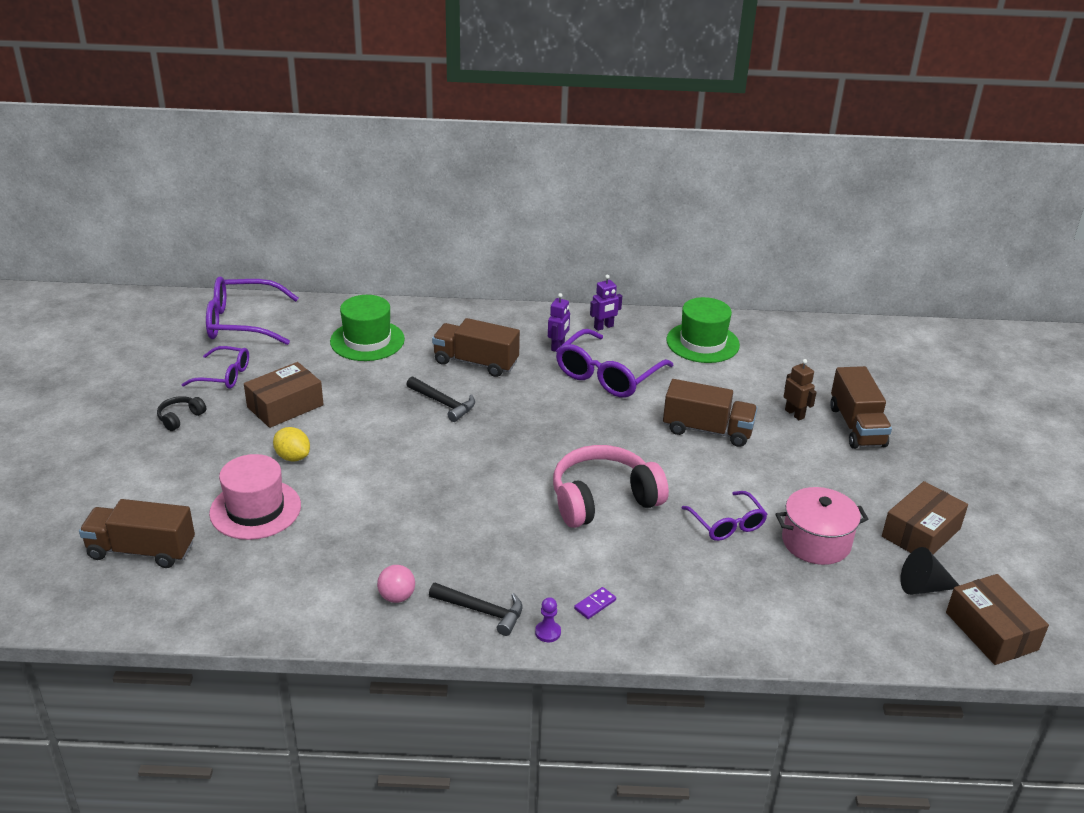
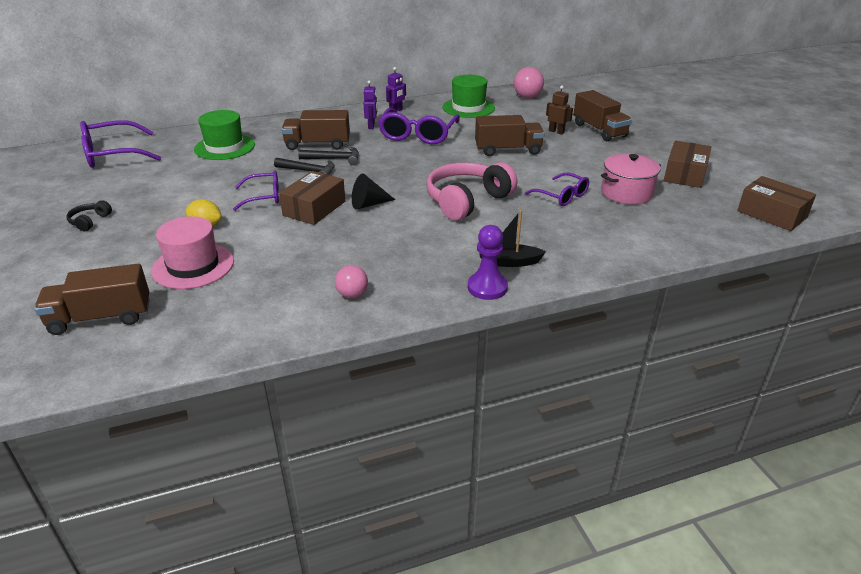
camera: 20 degrees left, 0 degrees up
(224, 375) = (115, 188): purple glasses -> purple glasses (264, 197)
(285, 406) = (180, 196): brown box -> brown box (314, 208)
(482, 611) = (427, 287): black hammer -> black hammer (334, 159)
(548, 632) = (487, 287): purple pawn -> purple pawn, size x1.85
(595, 604) = (508, 262): purple domino -> black boat
(796, 341) = (527, 97): none -> pink ball
(923, 587) = (712, 201): black cone -> black cone (368, 204)

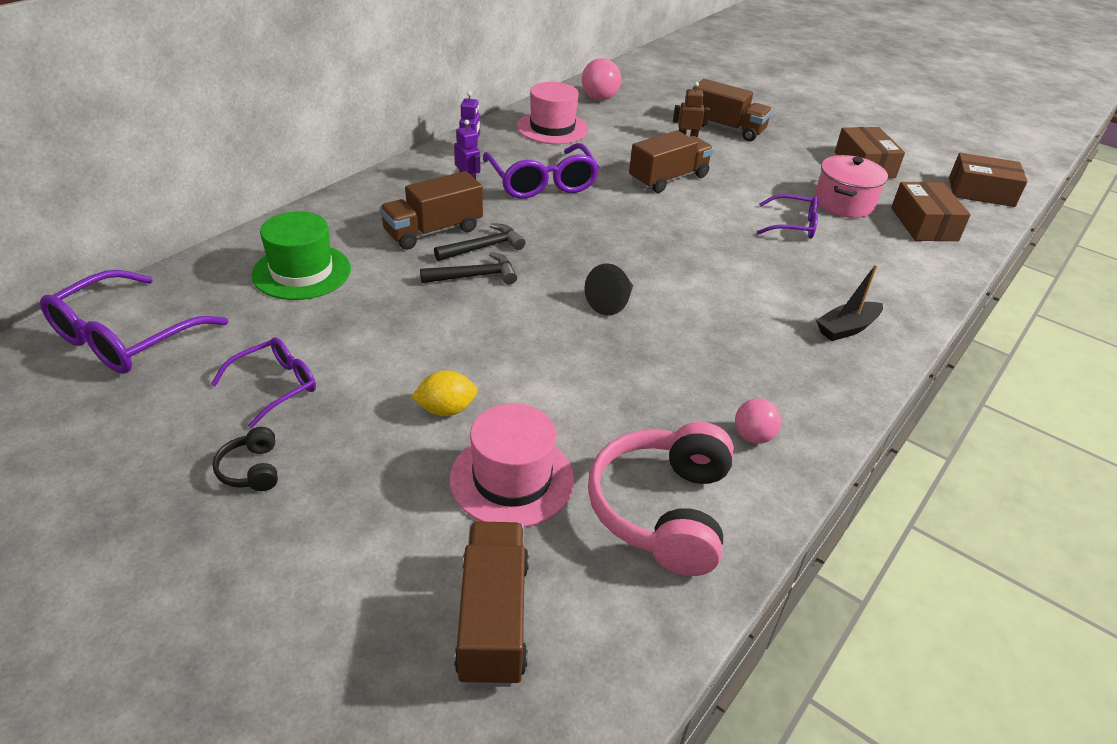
camera: 35 degrees left, 5 degrees up
(101, 318) = (493, 619): brown truck -> brown truck turned 135 degrees clockwise
(264, 197) = (466, 335): purple glasses -> purple glasses (275, 386)
(314, 208) = (554, 331): brown box -> brown box (924, 224)
(467, 201) = (711, 262): pink headphones -> pink headphones (662, 510)
(468, 108) = (552, 128): green hat -> pink hat
(487, 287) = (867, 369): purple pawn -> none

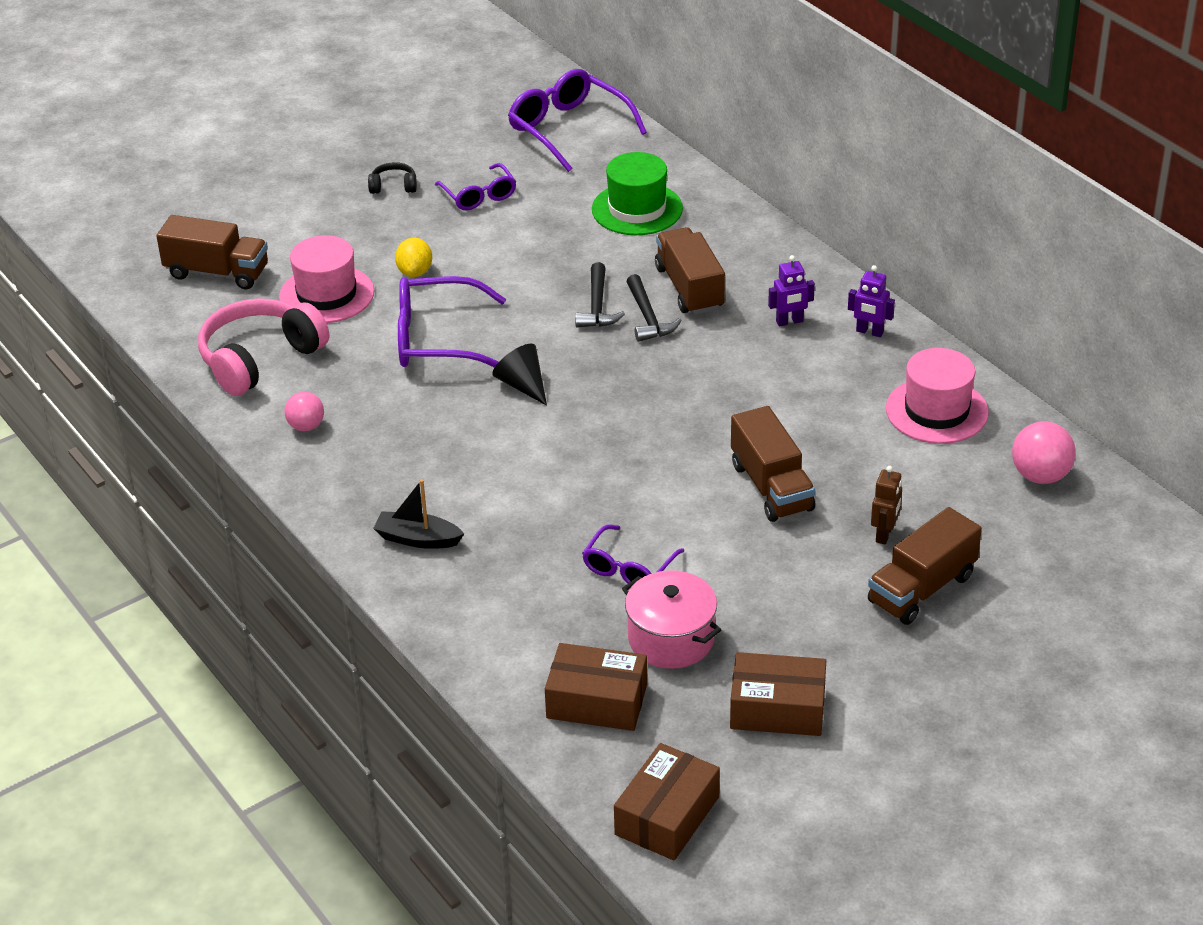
camera: 110 degrees right, 0 degrees up
(542, 182) = (781, 378): purple glasses -> purple glasses (437, 339)
(662, 510) = (259, 359): pink headphones -> pink headphones turned 75 degrees counterclockwise
(847, 328) = (418, 539): black boat -> black boat turned 60 degrees counterclockwise

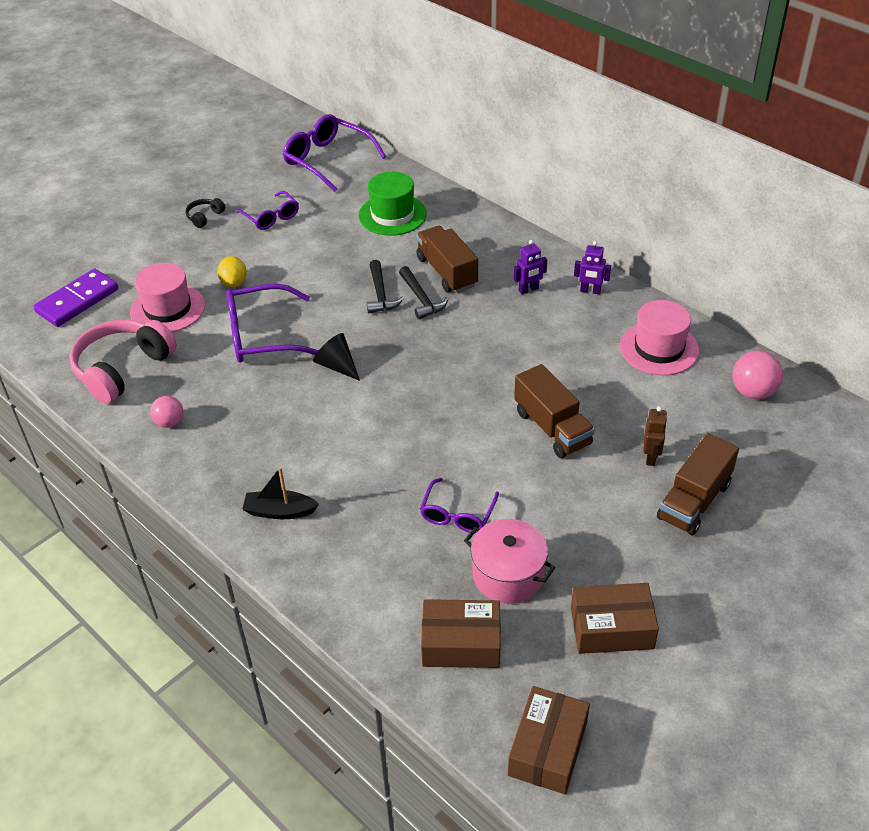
camera: 10 degrees left, 5 degrees up
(217, 272) = (77, 300): brown truck -> purple domino
(393, 186) = (204, 217): black headphones -> black headphones turned 45 degrees counterclockwise

